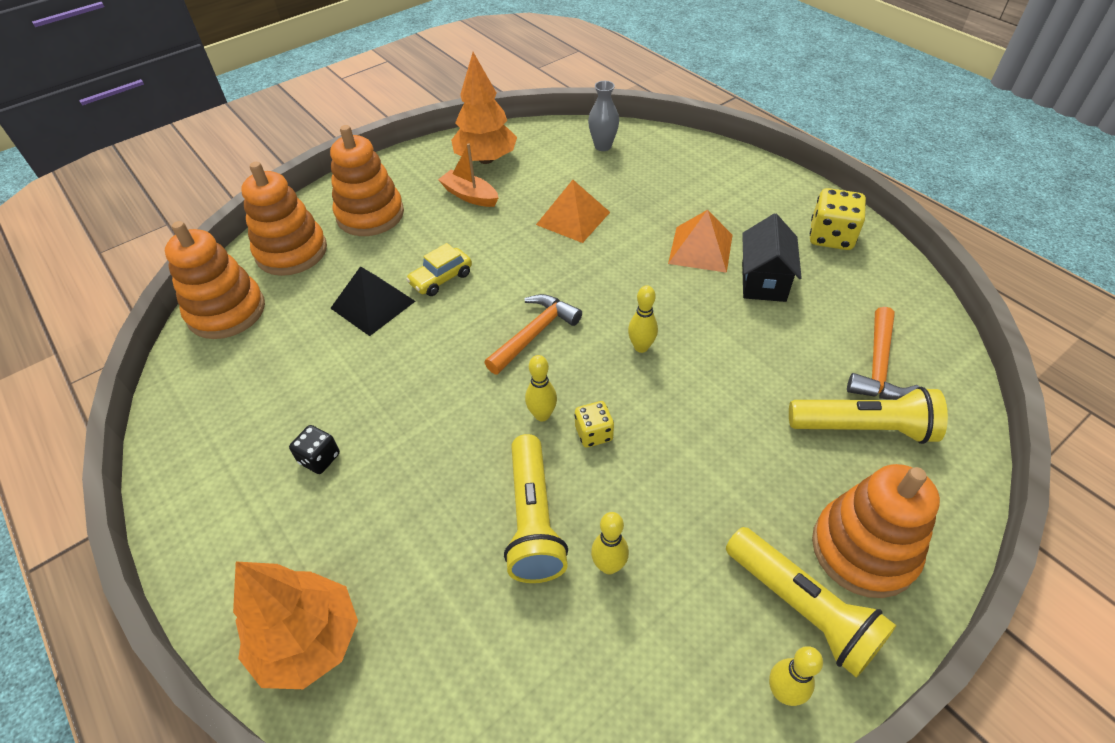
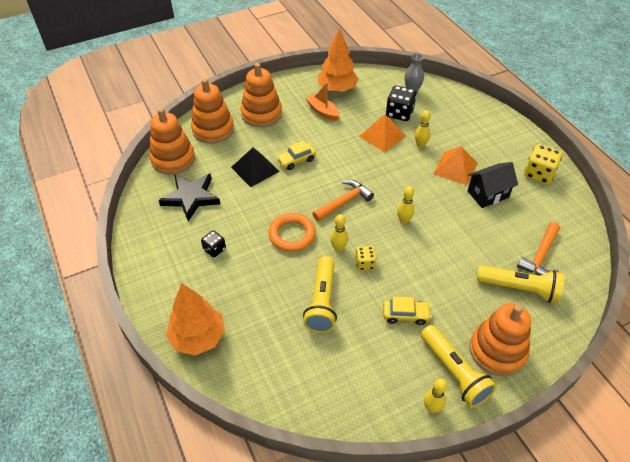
camera: 10 degrees right, 0 degrees up
(265, 372) = (191, 197): none -> black star
(456, 406) = (292, 235): none -> orange ring
(592, 180) = (399, 113): none -> black dice
(609, 566) = (357, 332): yellow bowling pin -> yellow bowling pin (420, 145)
(687, 515) = (405, 315): none -> yellow car
(763, 281) = (488, 194): black house -> black house turned 45 degrees clockwise

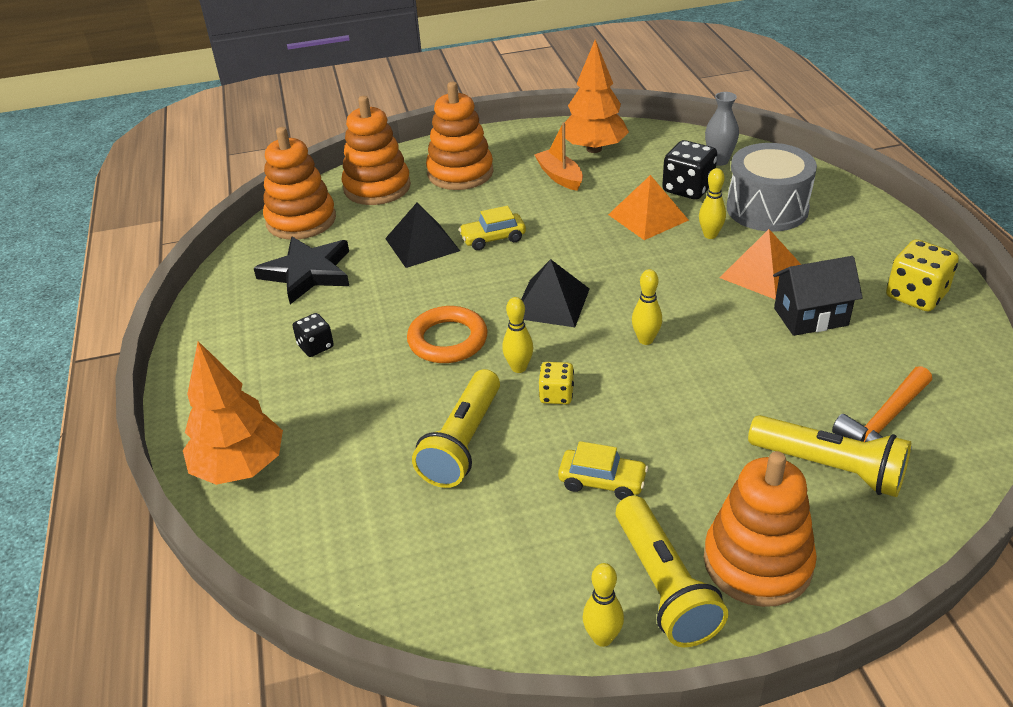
camera: 15 degrees right, 10 degrees down
(344, 202) = (551, 303): orange hammer -> black pyramid
(447, 123) = (767, 209): none -> grey drum

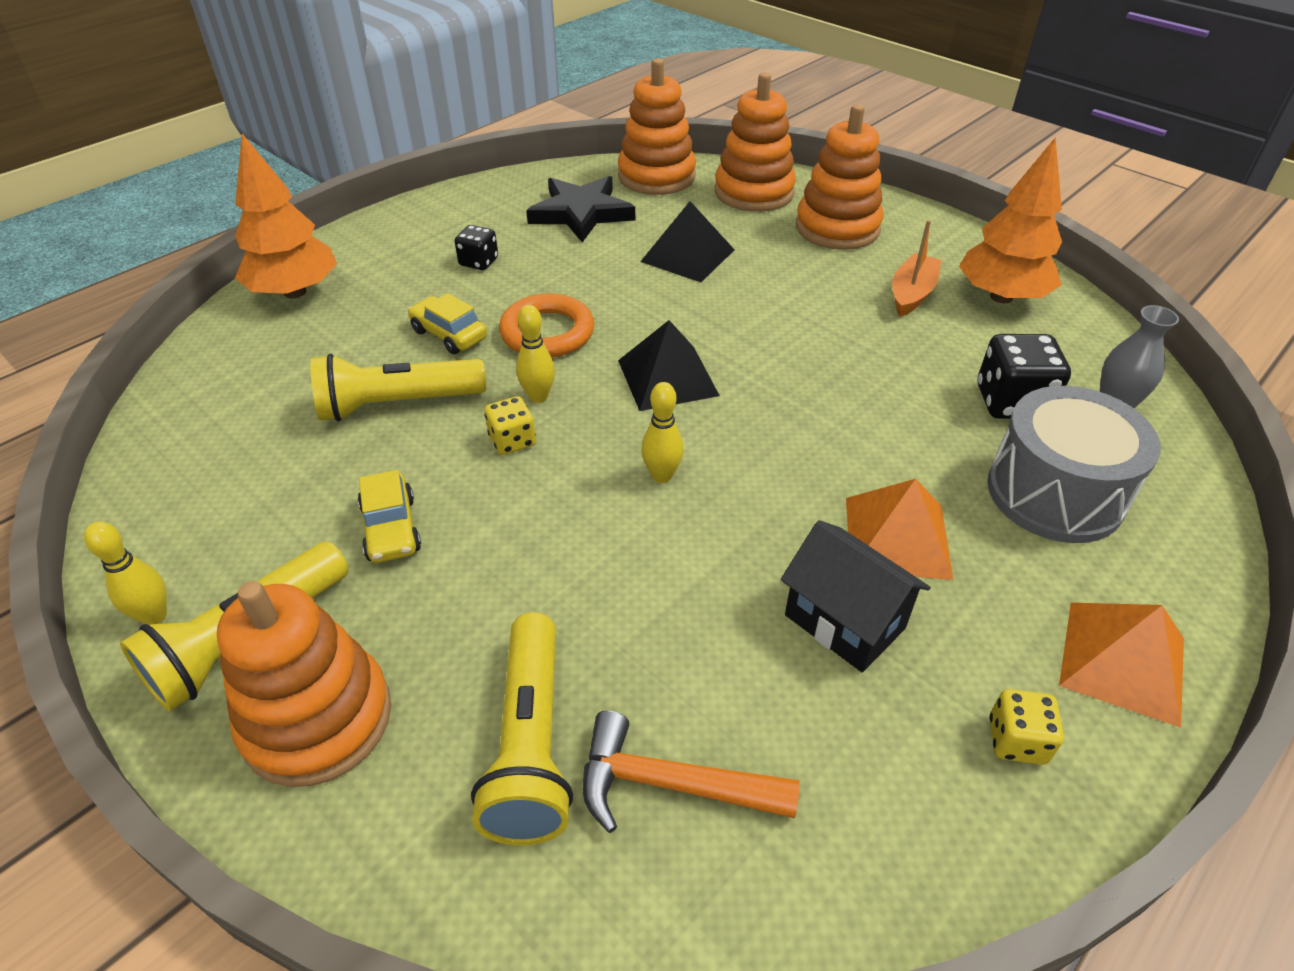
camera: 55 degrees right, 5 degrees up
(493, 238) = (743, 294): yellow car -> yellow car (449, 334)
(648, 217) = (909, 390): orange pyramid -> orange pyramid (1123, 661)
(710, 235) = (930, 458): yellow bowling pin -> none
(916, 295) = (1016, 740): yellow dice -> yellow dice, size x0.60

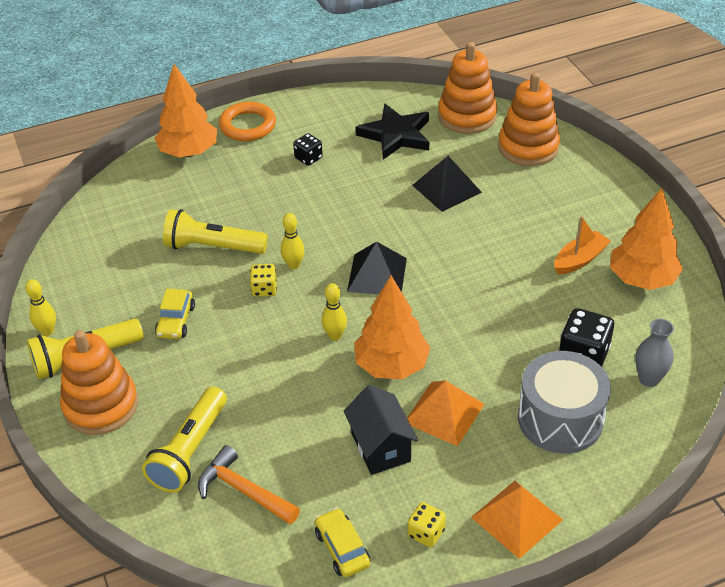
camera: 25 degrees right, 0 degrees up
(449, 334) = (264, 208): yellow car -> yellow car (342, 549)
(547, 332) = (323, 222): orange ring -> orange ring (248, 125)
(773, 493) = (391, 366): none -> orange tree
(837, 228) = (567, 193): orange stacking toy -> none

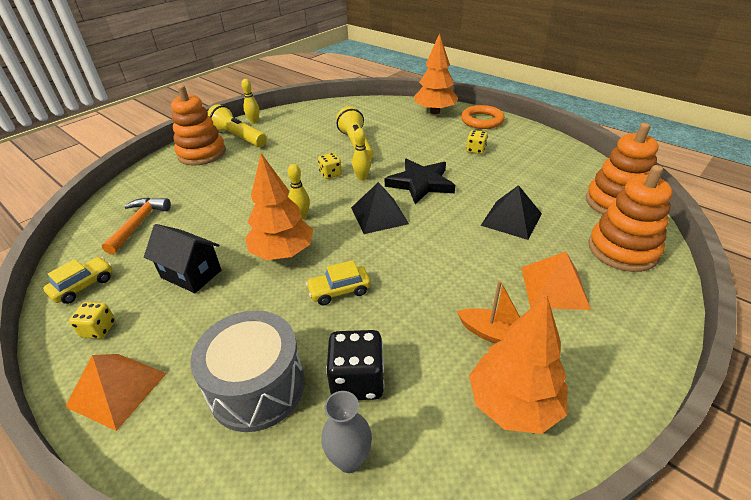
camera: 65 degrees right, 5 degrees down
(176, 321) = (282, 154): yellow car -> yellow car (339, 291)
(190, 450) = (171, 193): yellow flashlight -> none
(308, 158) = (475, 150): black dice -> yellow dice
(380, 447) = (191, 274): black house -> black house turned 75 degrees clockwise
(396, 135) = (545, 176): black star -> black star (420, 183)
(444, 413) = (239, 299): orange pyramid -> orange pyramid (554, 287)

